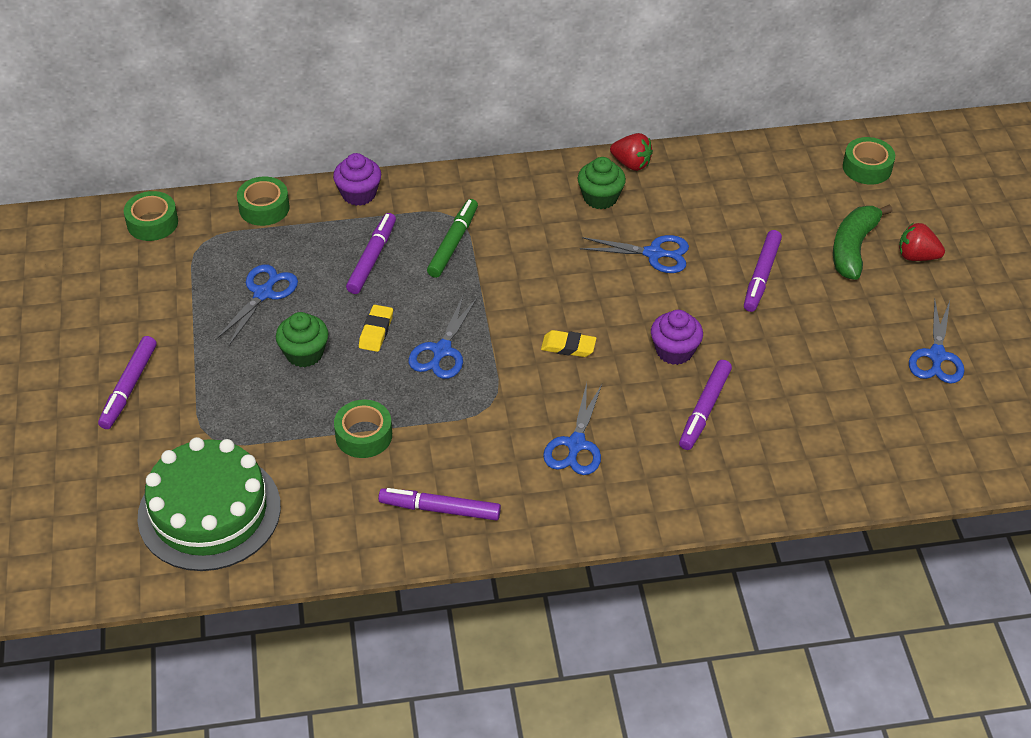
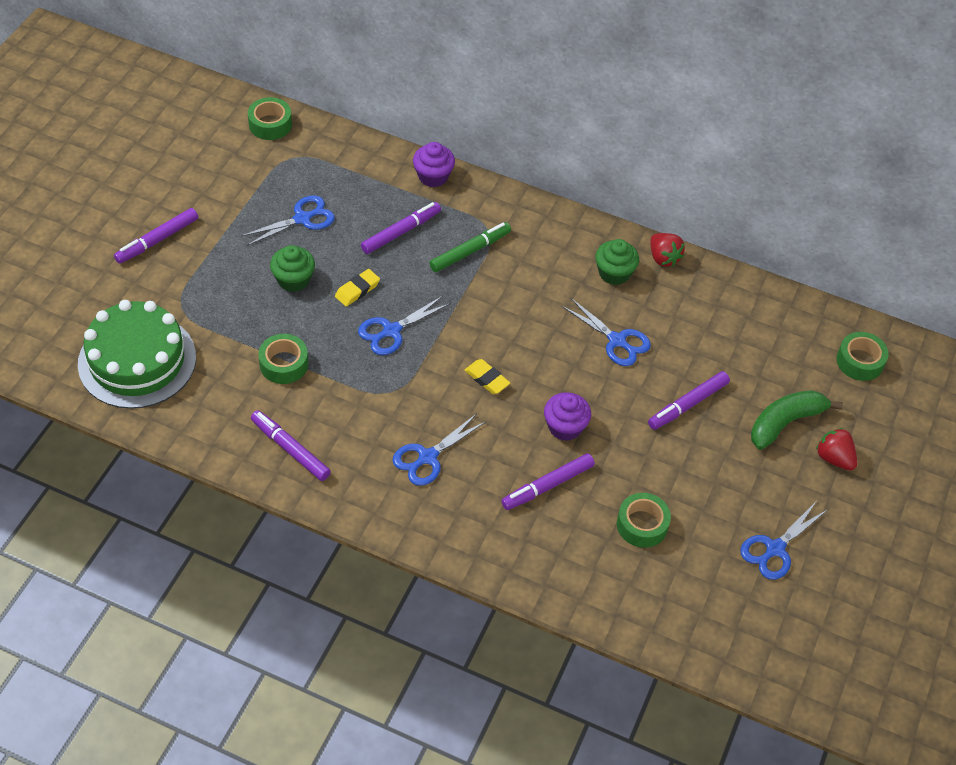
camera: 30 degrees right, 5 degrees up
(264, 208) = (356, 152): green tape -> green tape (642, 525)

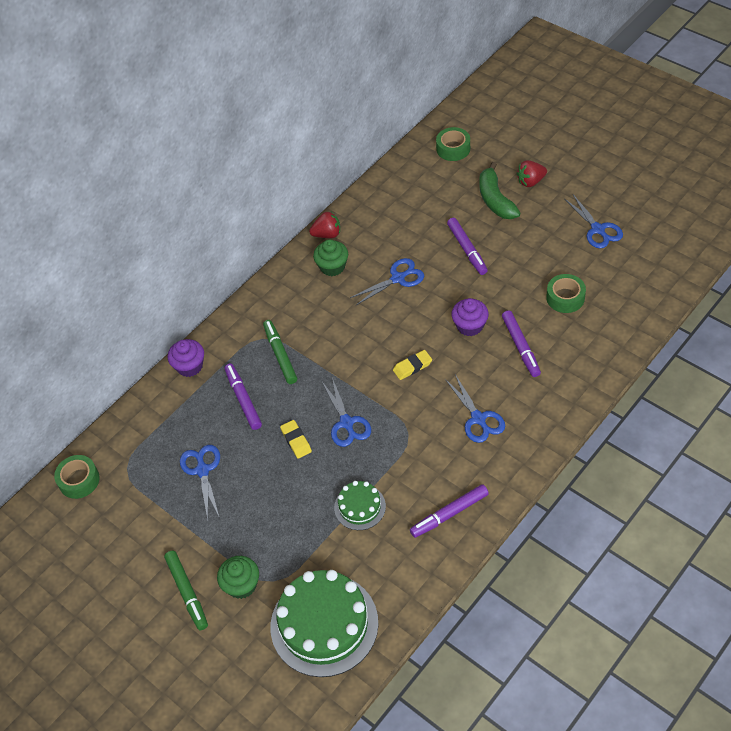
camera: 65 degrees left, 0 degrees up
(157, 240) = (187, 592): purple marker -> green marker
(284, 364) = (360, 507): green tape -> green cake
(293, 280) = (270, 487): green cupcake -> green cupcake (241, 585)

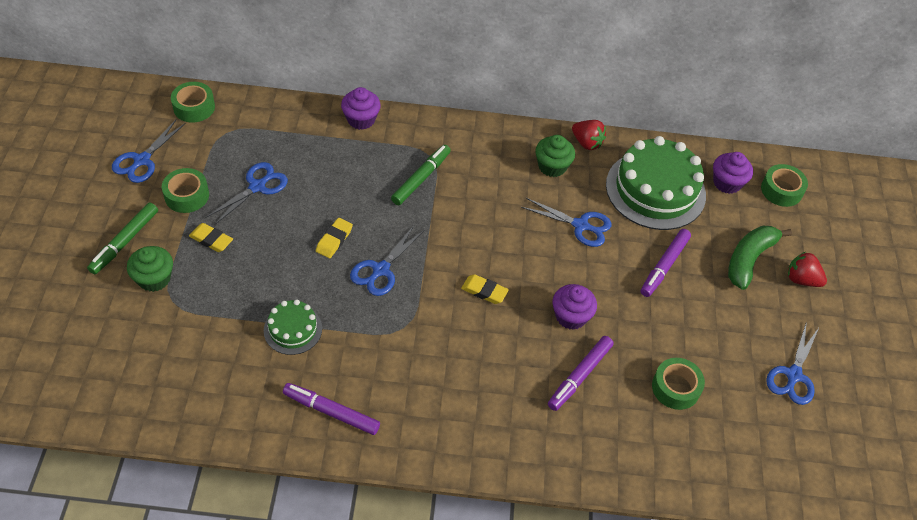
camera: 45 degrees right, 0 degrees up
(172, 526) = (187, 195): none -> green tape
(232, 527) = (211, 240): none -> yellow eraser
(243, 399) = (353, 176): purple marker -> none
(324, 624) = (147, 366): green cake -> green cake (655, 190)
(424, 174) = (727, 183): none -> purple cupcake
(478, 418) = (462, 381): blue scissors -> blue scissors (142, 160)

